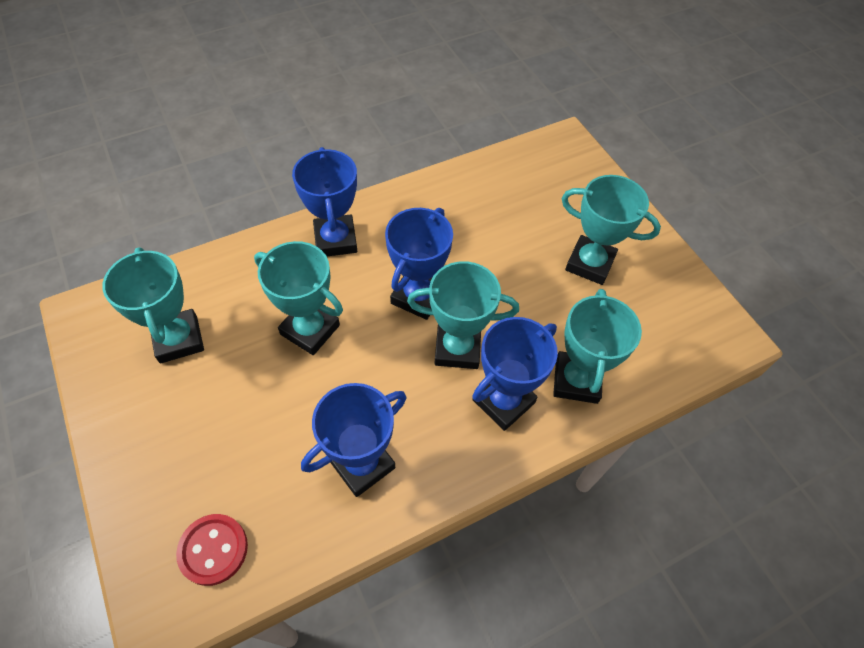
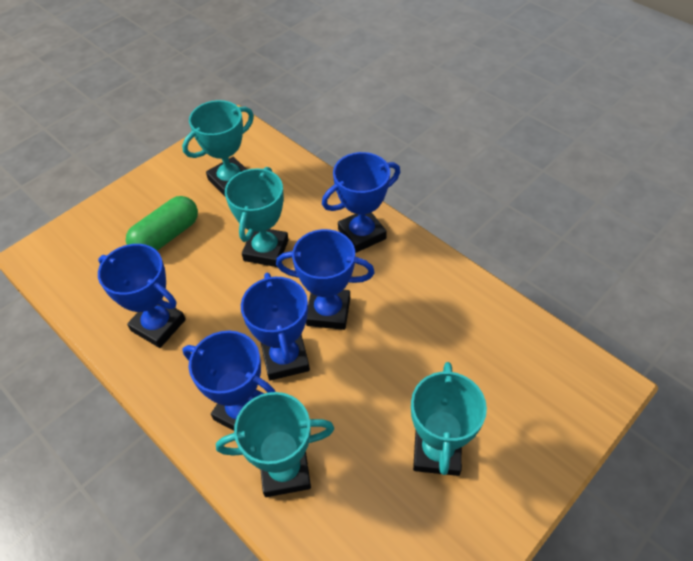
camera: 75 degrees right, 5 degrees down
(213, 550) = (79, 263): red button -> none
(228, 430) = (166, 236): none -> green capsule
(457, 348) = (285, 358): turquoise trophy -> blue trophy

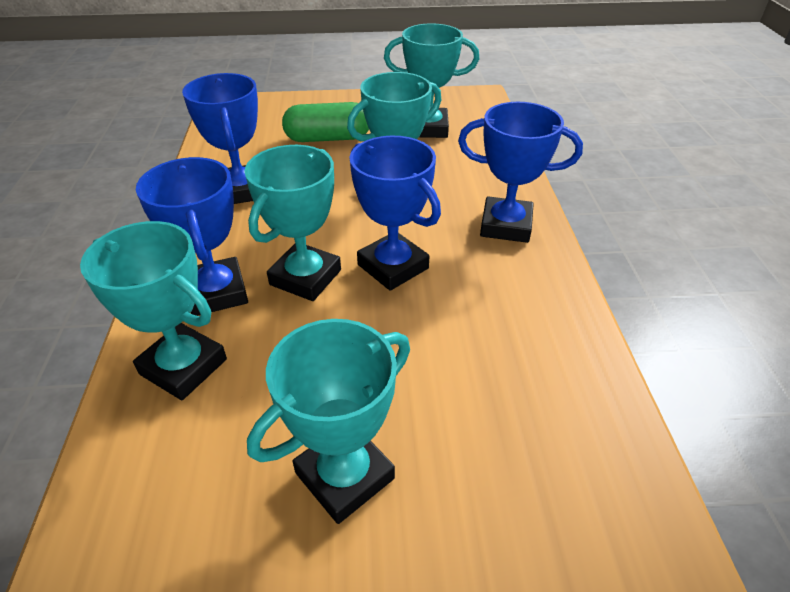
camera: 40 degrees right, 10 degrees down
(285, 358) = (305, 277): blue trophy -> turquoise trophy

